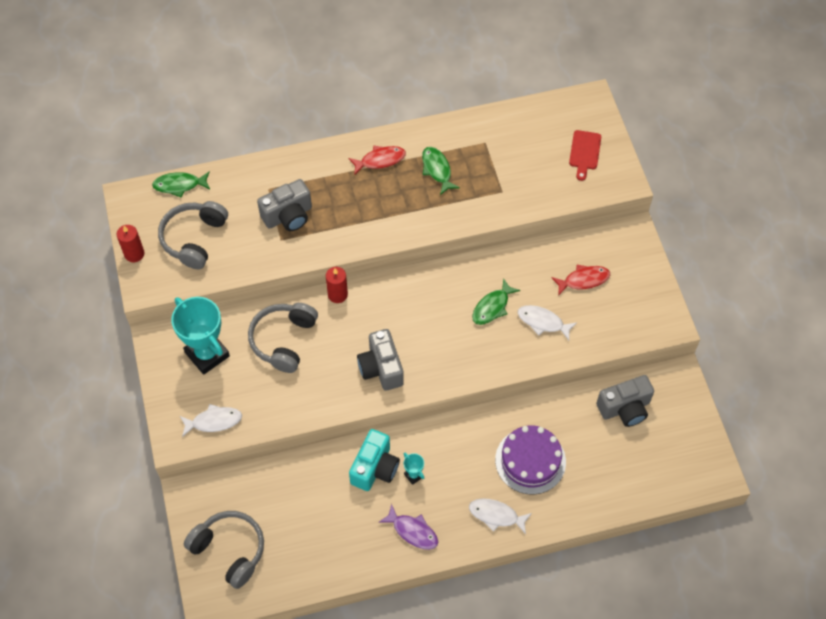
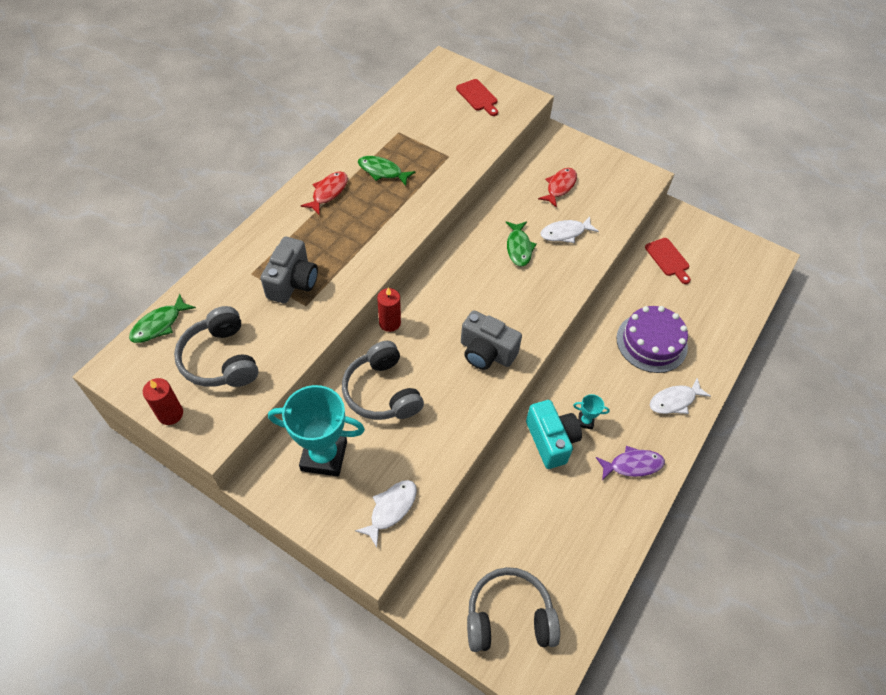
camera: 45 degrees left, 5 degrees down
(625, 408) = (668, 259): grey camera -> red cutting board

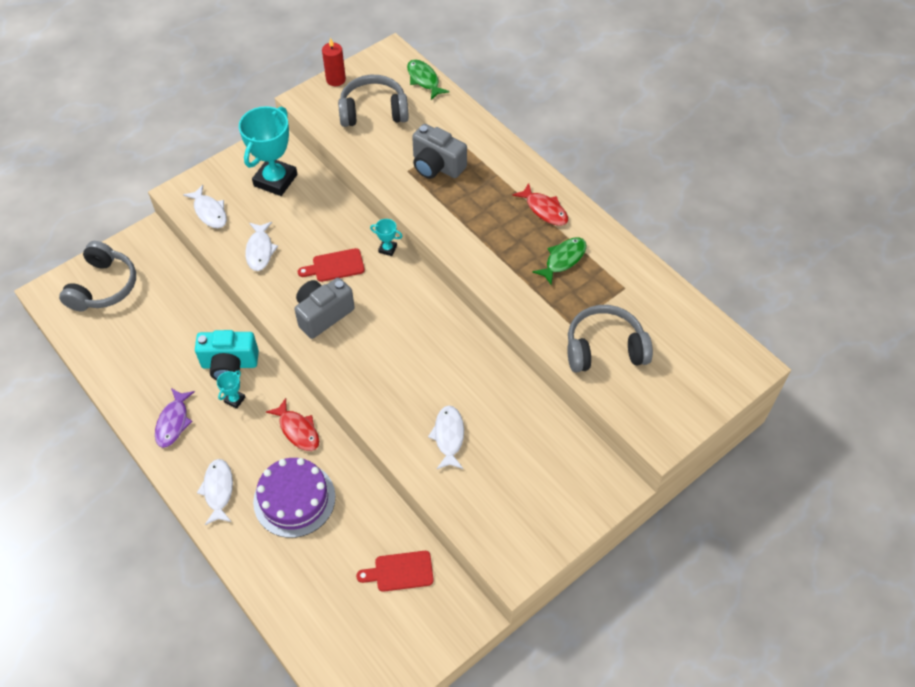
camera: 110 degrees right, 0 degrees up
(382, 392) = (316, 228): grey headphones -> grey headphones (604, 348)
(390, 323) = (387, 249): red candle -> turquoise trophy
(429, 435) = (260, 250): none -> white fish
(478, 97) = (674, 384): red cutting board -> red cutting board (335, 266)
(519, 248) = (442, 383): green fish -> none
(559, 187) = (523, 457): red fish -> red fish (298, 430)

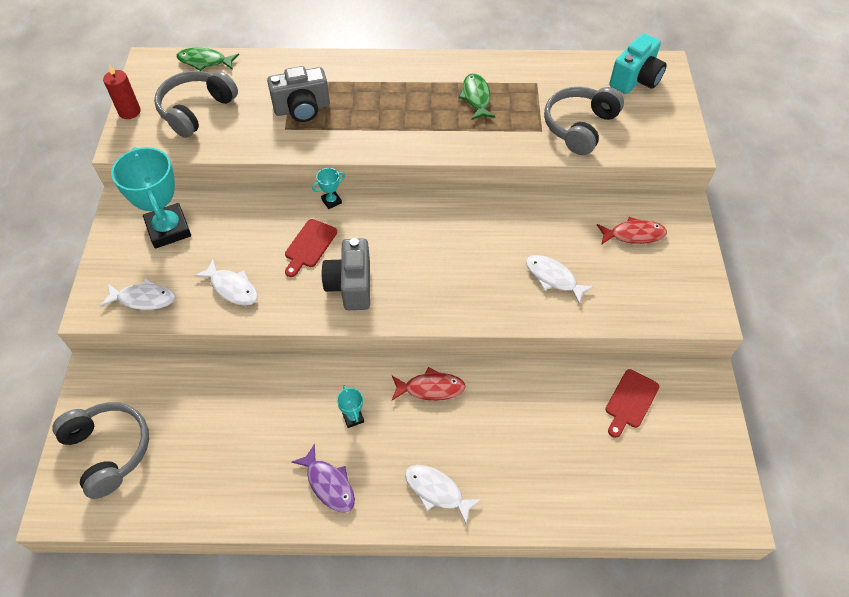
camera: 50 degrees left, 0 degrees up
(229, 364) = (311, 398): turquoise camera -> turquoise camera (635, 79)
(294, 499) = (498, 435): purple cake -> none
(544, 210) = (418, 78): red fish -> red fish (634, 235)

